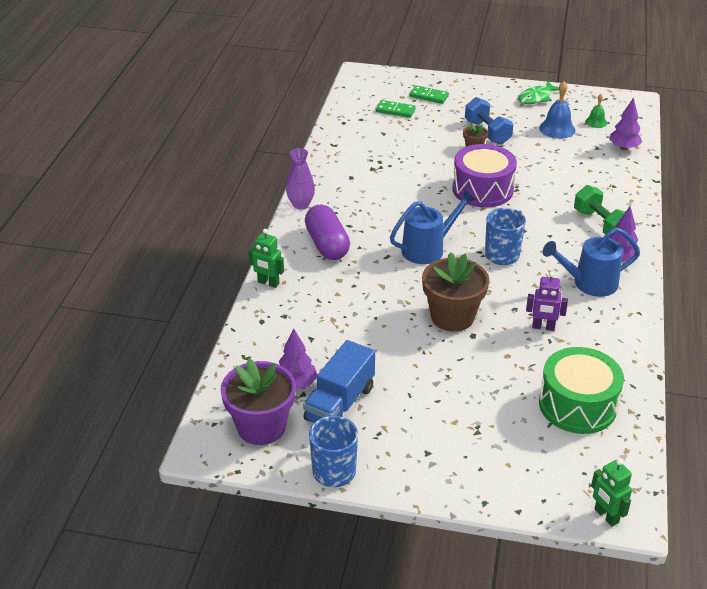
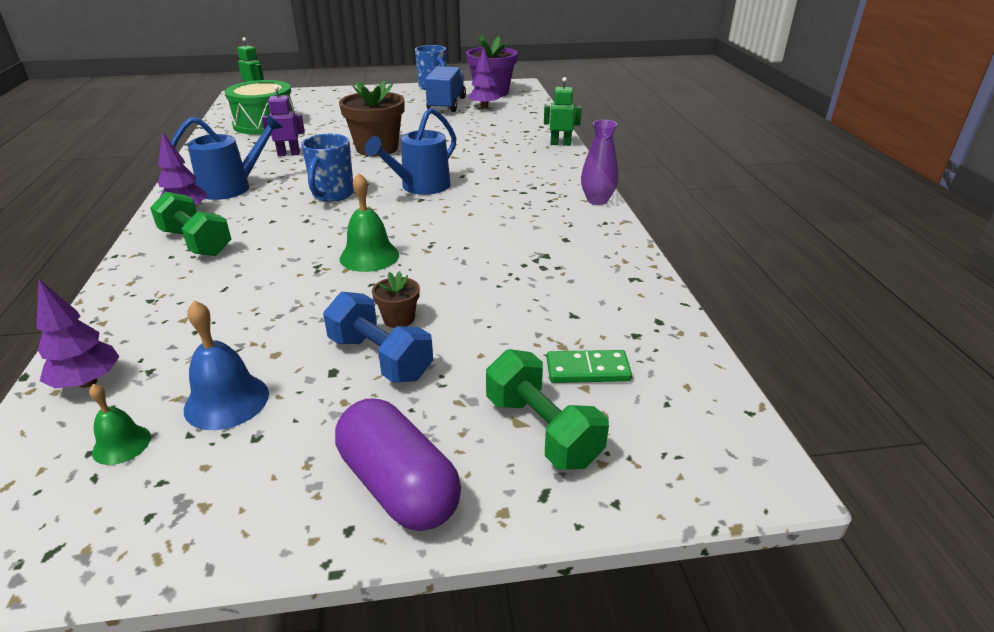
camera: 160 degrees right, 5 degrees down
(327, 245) = (532, 174): purple capsule -> purple capsule (399, 485)
(429, 96) = (542, 430): green domino -> green dumbbell
(482, 189) = (369, 256): purple drum -> green bell
(536, 98) = (264, 498): green fish -> none

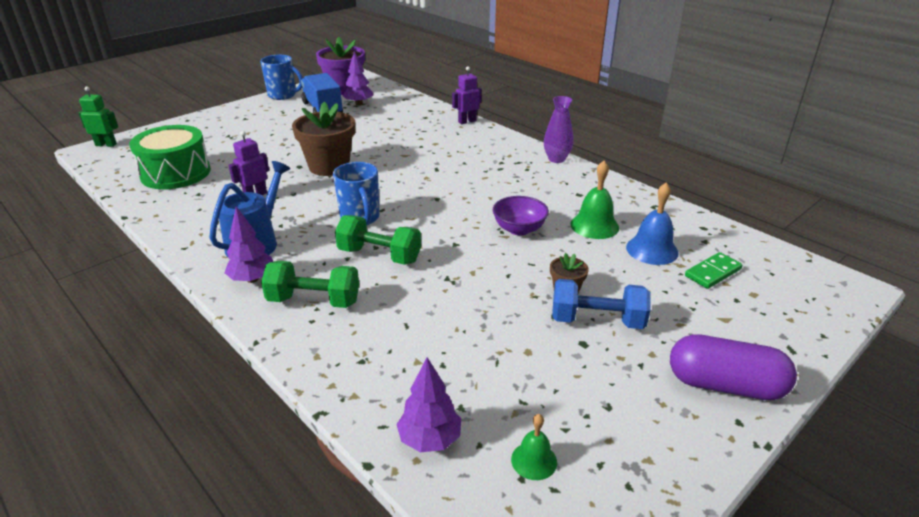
camera: 35 degrees left, 0 degrees up
(226, 401) = (551, 396): blue bell -> blue bell (652, 250)
(369, 256) = (473, 256): green bell -> green bell (594, 225)
(420, 187) = (420, 188): blue watering can -> none
(449, 249) = (519, 229): none -> purple bowl
(542, 430) = (742, 317): green dumbbell -> green dumbbell (379, 255)
(560, 144) = (467, 121): green robot -> purple robot

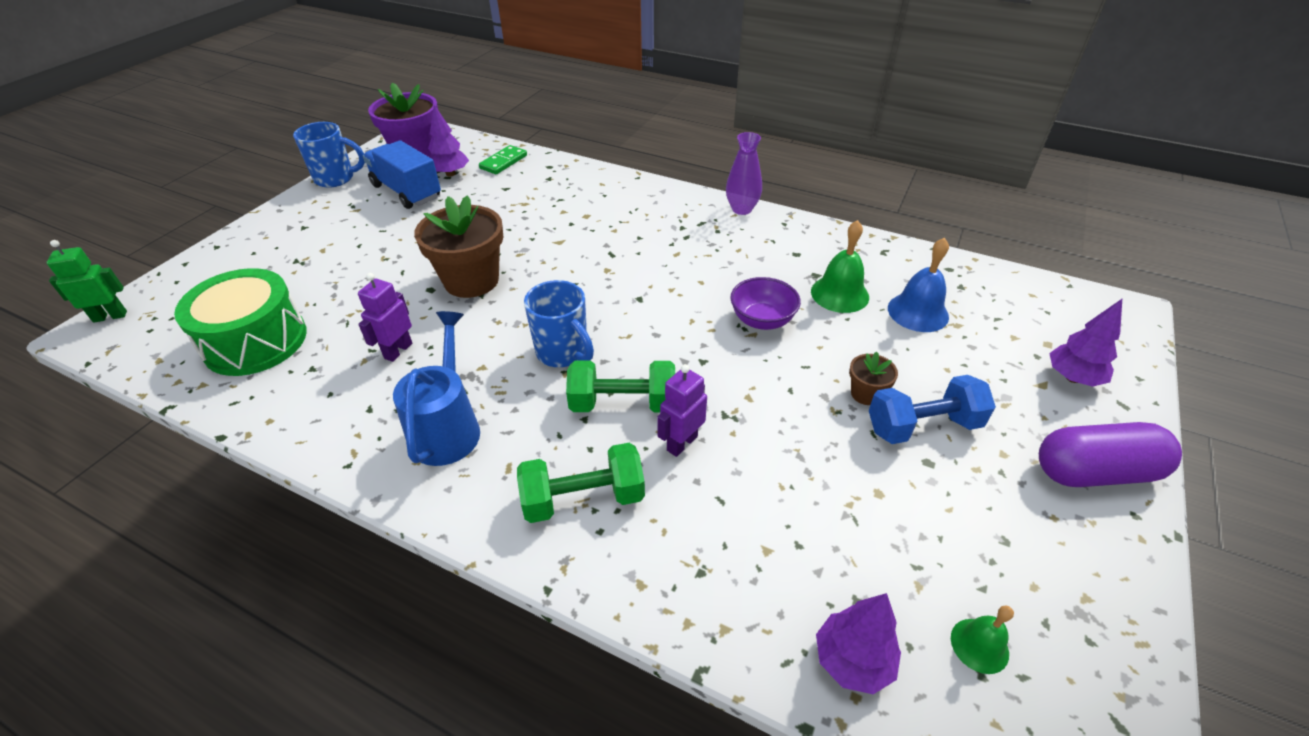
camera: 20 degrees left, 10 degrees up
(252, 279) = (479, 489): purple tree -> purple tree (1072, 378)
(467, 121) = (605, 175): purple robot -> purple robot (681, 443)
(713, 273) = (994, 326): green domino -> green domino (503, 162)

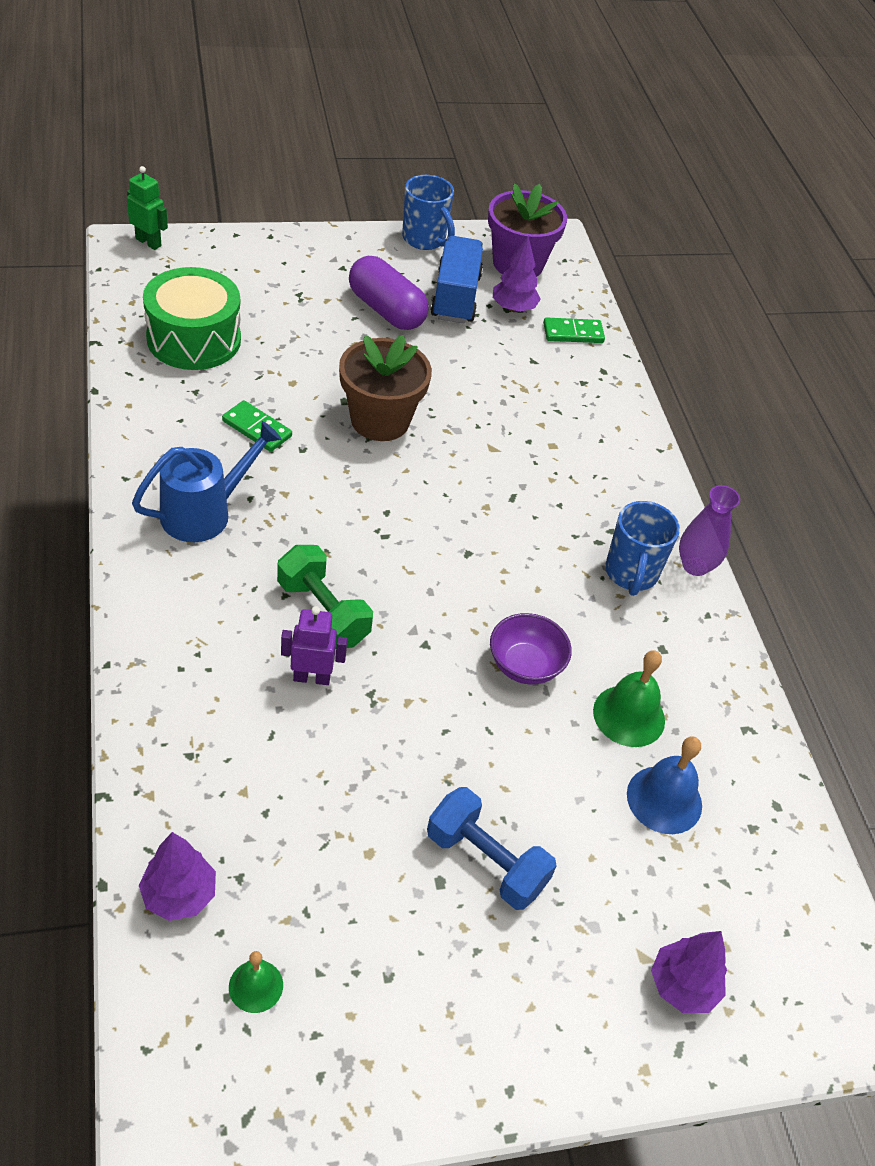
camera: 45 degrees right, 5 degrees up
(398, 351) = (257, 429): purple robot -> green domino
(563, 353) = (348, 537): blue mug -> blue mug (631, 574)
(583, 498) = (203, 640): green dumbbell -> none
(866, 394) = (492, 796): brown flower pot -> none
(1094, 472) = (544, 1038): purple capsule -> purple capsule (386, 310)

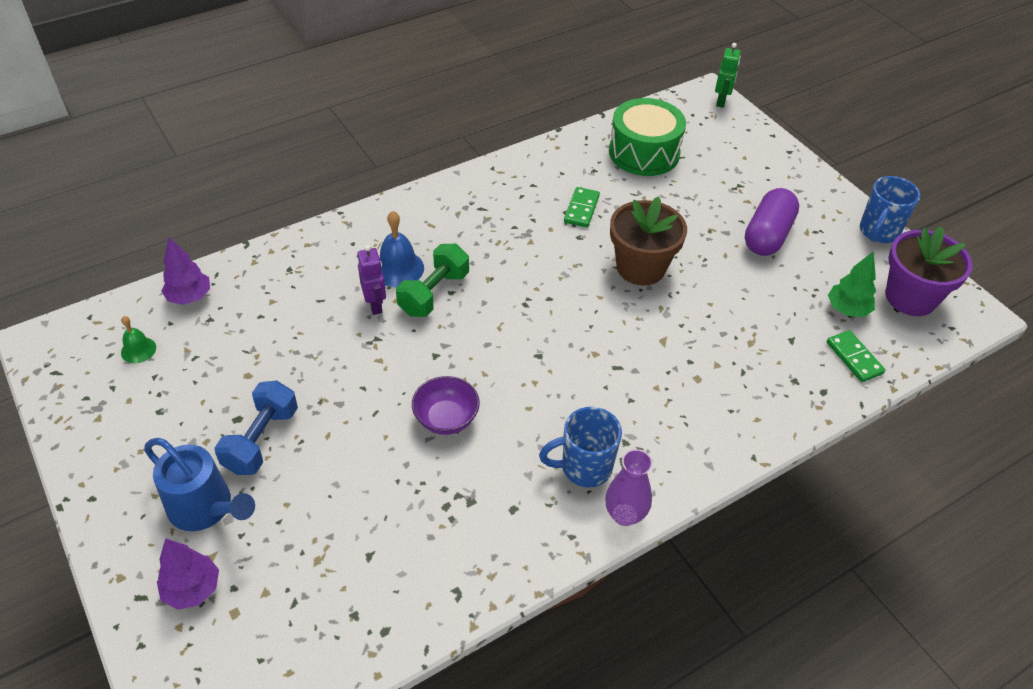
camera: 75 degrees right, 0 degrees up
(205, 512) = (486, 211): blue watering can -> blue watering can (206, 508)
(455, 297) = (824, 270): blue truck -> none
(513, 308) = (847, 310): purple tree -> green tree
(629, 715) = (430, 499): green bell -> none
(664, 799) = (357, 542): blue bell -> blue bell (398, 268)

